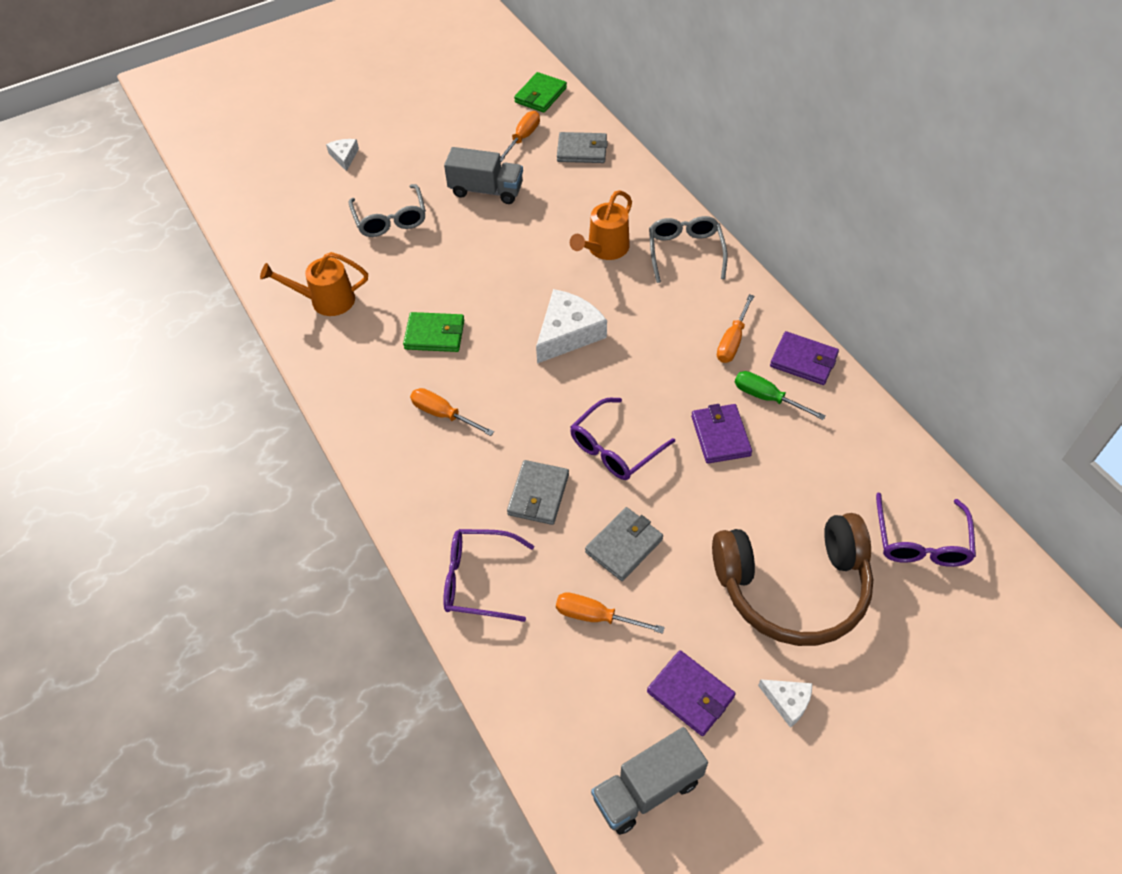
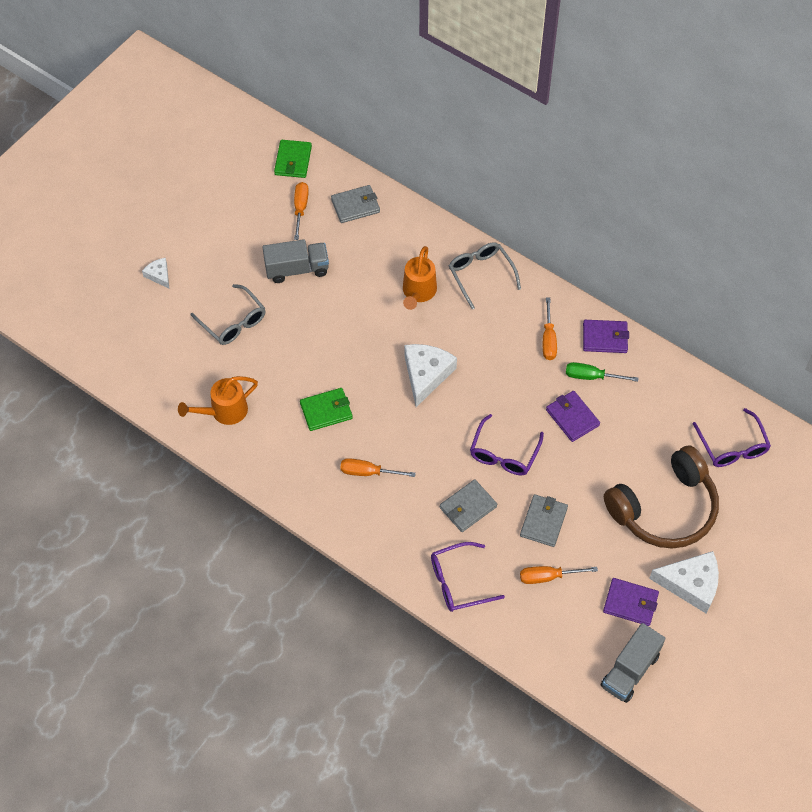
camera: 25 degrees left, 5 degrees up
(538, 494) = (468, 507): grey wallet -> grey wallet turned 60 degrees clockwise
(787, 701) = (691, 584): white cheese -> white cheese, size x1.91

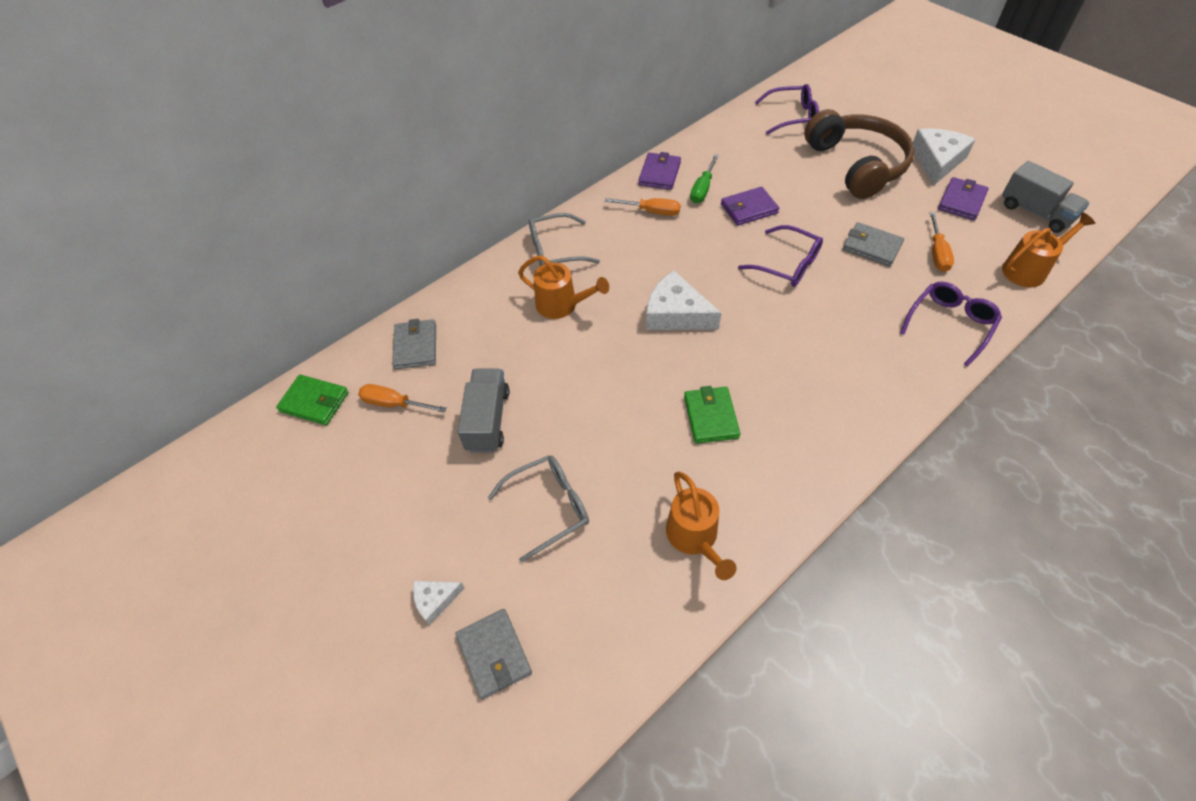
camera: 75 degrees left, 5 degrees down
(368, 472) = (804, 386): orange screwdriver -> none
(458, 582) = (950, 324): purple glasses -> purple glasses turned 135 degrees counterclockwise
(468, 507) = (854, 302): grey wallet -> grey wallet (494, 654)
(543, 654) = (1029, 269): none -> orange watering can

